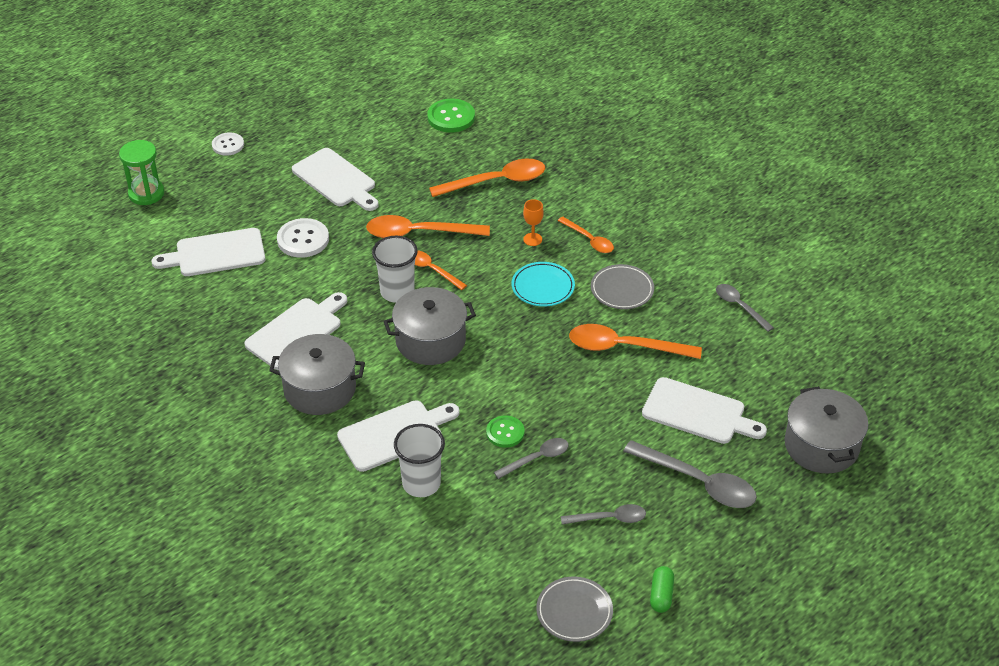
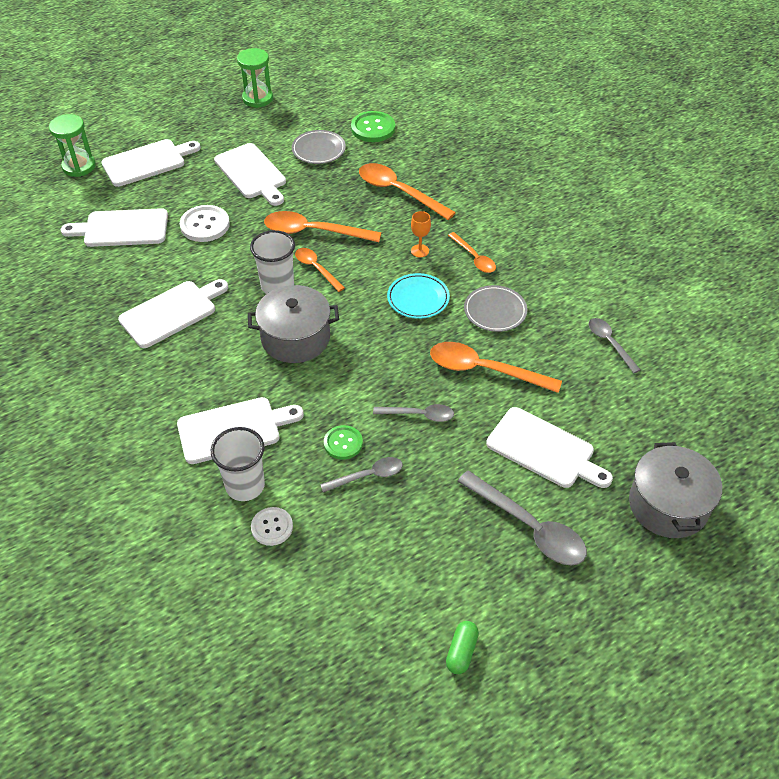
camera: 10 degrees right, 5 degrees up
(219, 181) = (147, 162): none -> white cutting board
(228, 145) = (165, 131): white button -> white button (272, 527)
(318, 98) = (257, 98): none -> green hourglass
(320, 389) = (176, 372): grey pot -> none
(496, 182) = (399, 192): orange spoon -> orange spoon turned 135 degrees counterclockwise
(574, 612) = (364, 656): grey plate -> grey plate (318, 150)
(609, 518) = (426, 554): grey spoon -> grey spoon (419, 415)

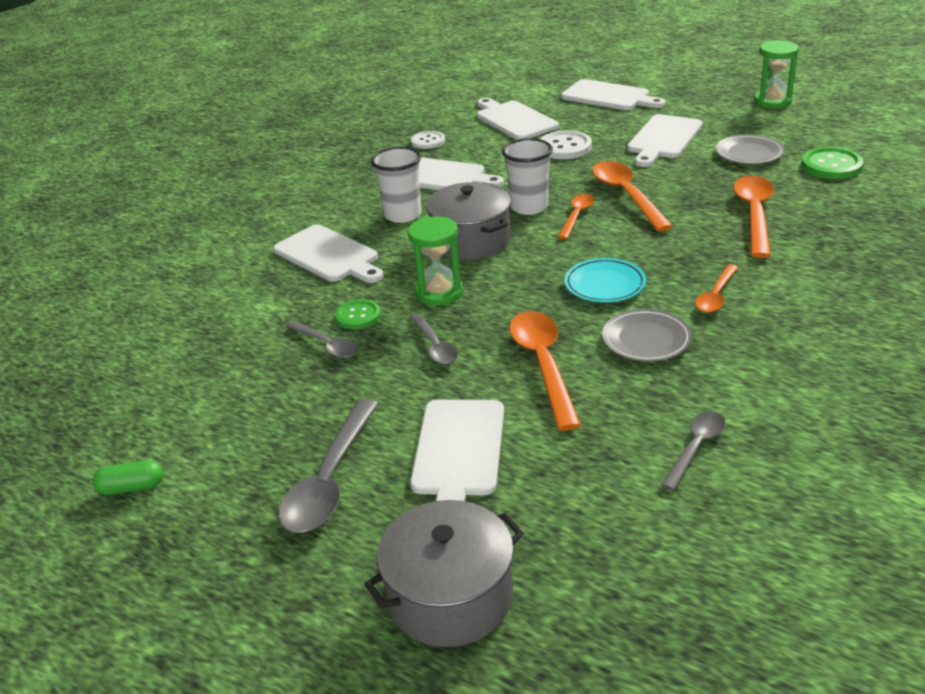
camera: 65 degrees right, 15 degrees down
(79, 166) = (564, 77): green hourglass -> green hourglass (439, 292)
(245, 486) = (267, 286): white cup -> white cup (403, 215)
(272, 527) = (228, 317): white button -> white button (428, 141)
(420, 251) = (680, 259): orange goblet -> none

